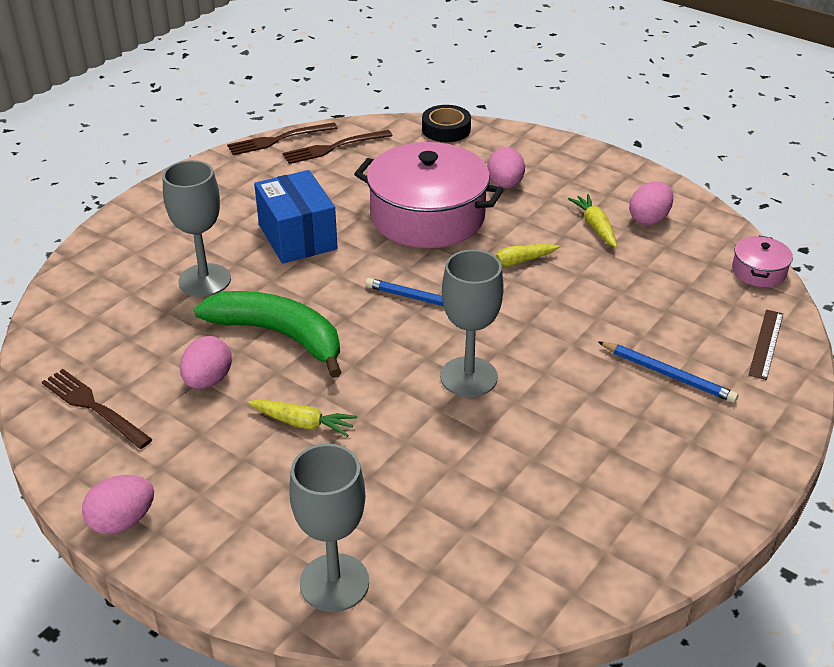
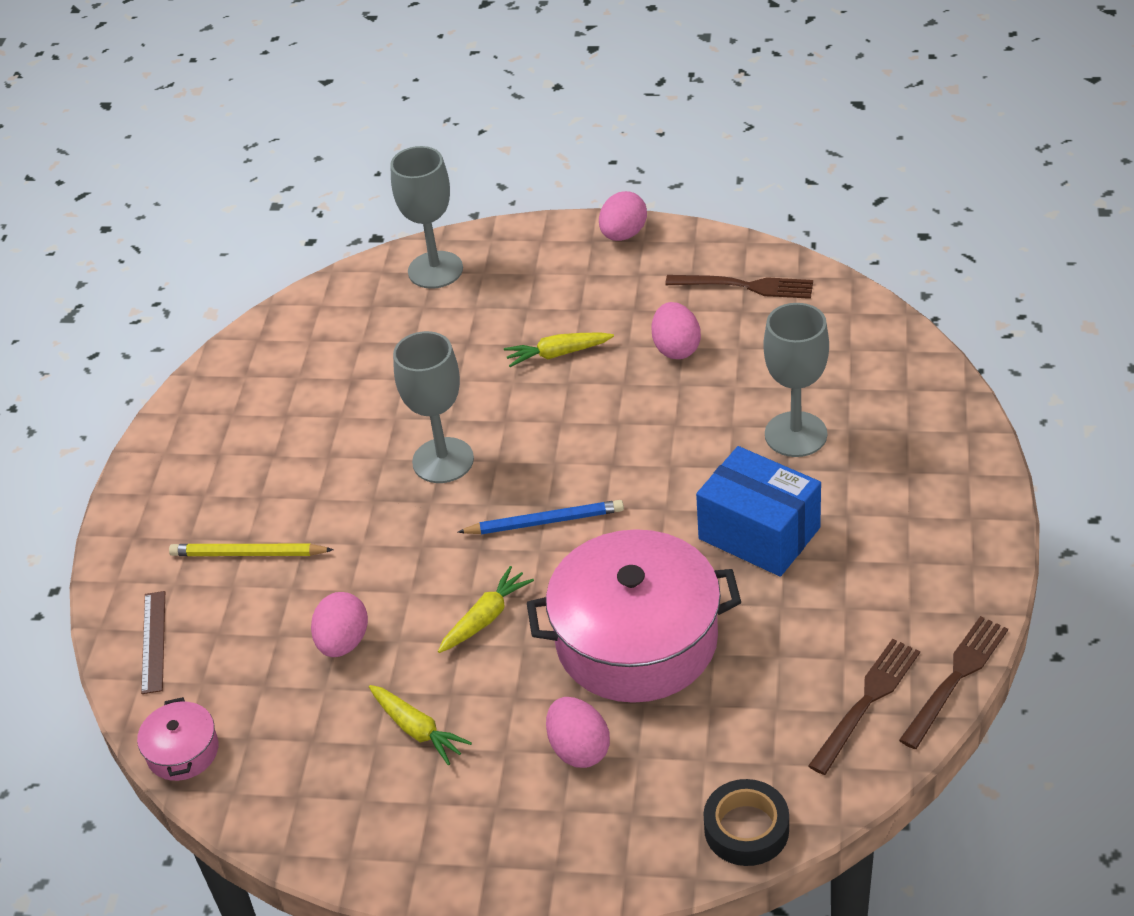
camera: 155 degrees right, 5 degrees up
(280, 335) = (657, 416): green banana -> none
(649, 219) = (352, 779): pink egg -> pink egg (343, 642)
(667, 374) = (248, 554): blue pencil -> yellow pencil

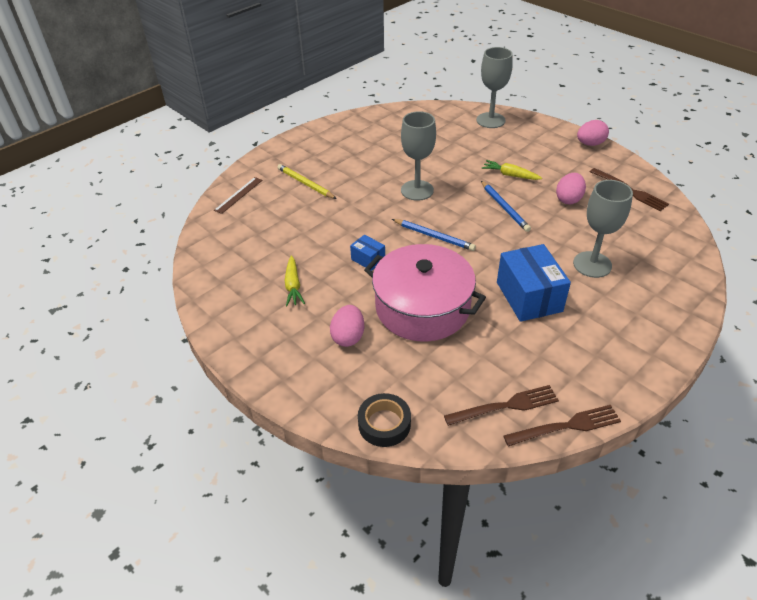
camera: 35 degrees right, 0 degrees up
(183, 751) = (203, 239): pink pot -> none
(343, 642) = (303, 235): pink egg -> none
(485, 618) = (368, 259): yellow carrot -> blue box
(600, 414) = (504, 208): none -> blue pencil

